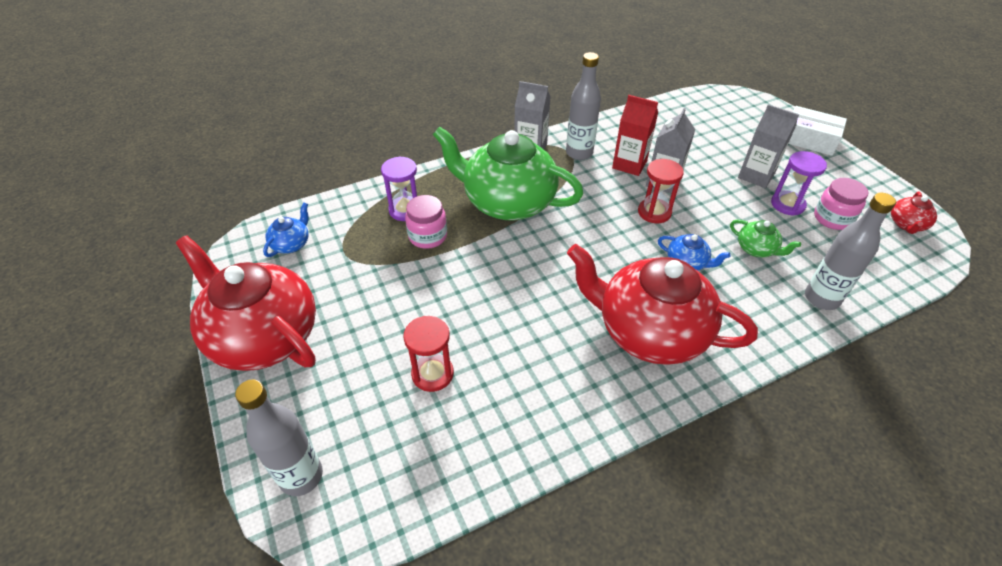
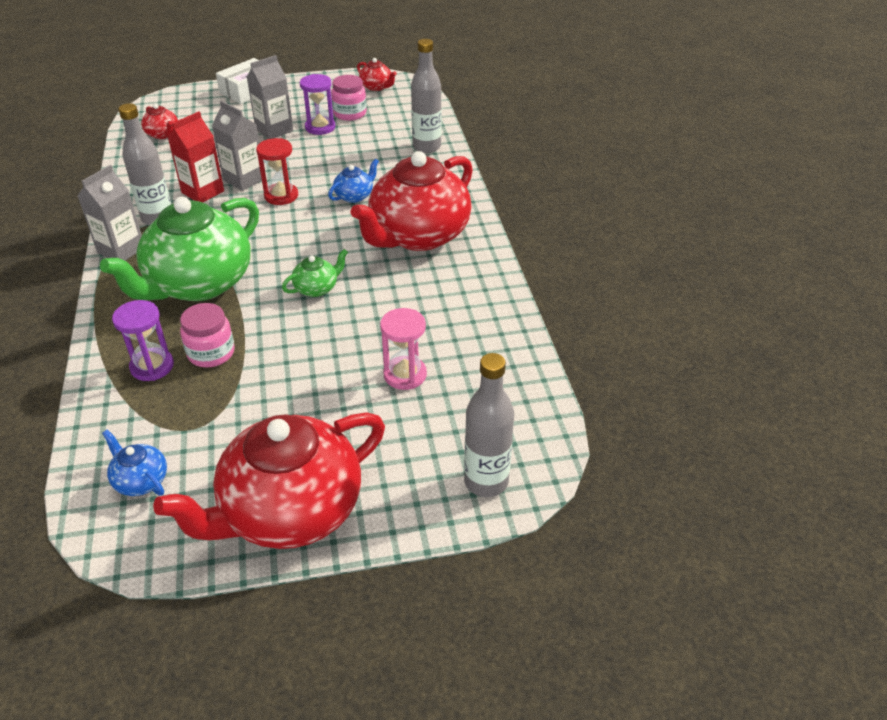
camera: 75 degrees left, 5 degrees down
(432, 374) = (405, 375): red hourglass -> pink hourglass
(695, 116) = (163, 134): none -> red teapot
(756, 249) = (360, 158): green teapot -> green teapot (317, 288)

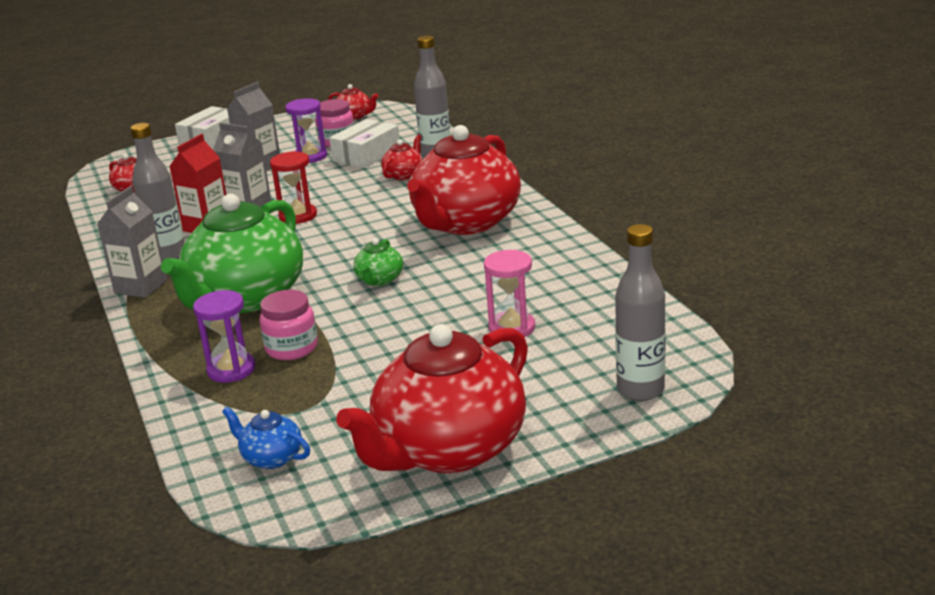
camera: 10 degrees left, 15 degrees down
(317, 288) = (379, 280): green teapot -> green teapot turned 150 degrees clockwise
(354, 196) = (379, 203): blue teapot -> none
(368, 135) = (366, 155): none -> white box
(389, 166) = (404, 175): none -> red teapot

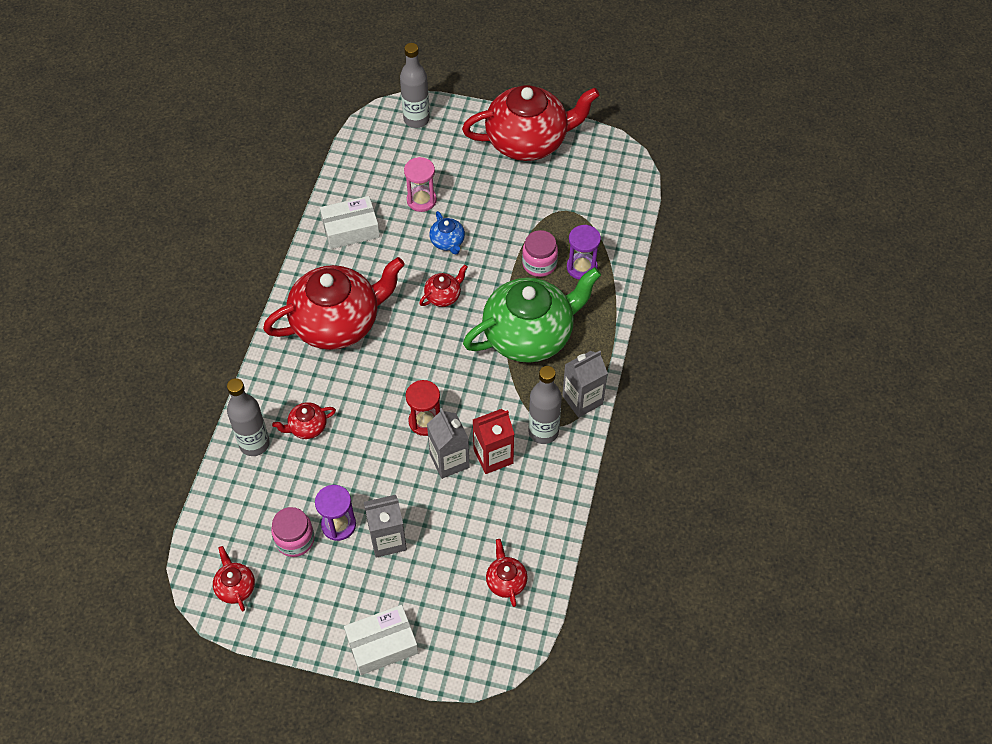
camera: 145 degrees left, 30 degrees up
(271, 457) = (604, 187): blue teapot -> blue teapot (447, 242)
(366, 155) = (298, 489): white box -> white box (350, 229)
(379, 280) = (443, 296): green teapot -> red teapot

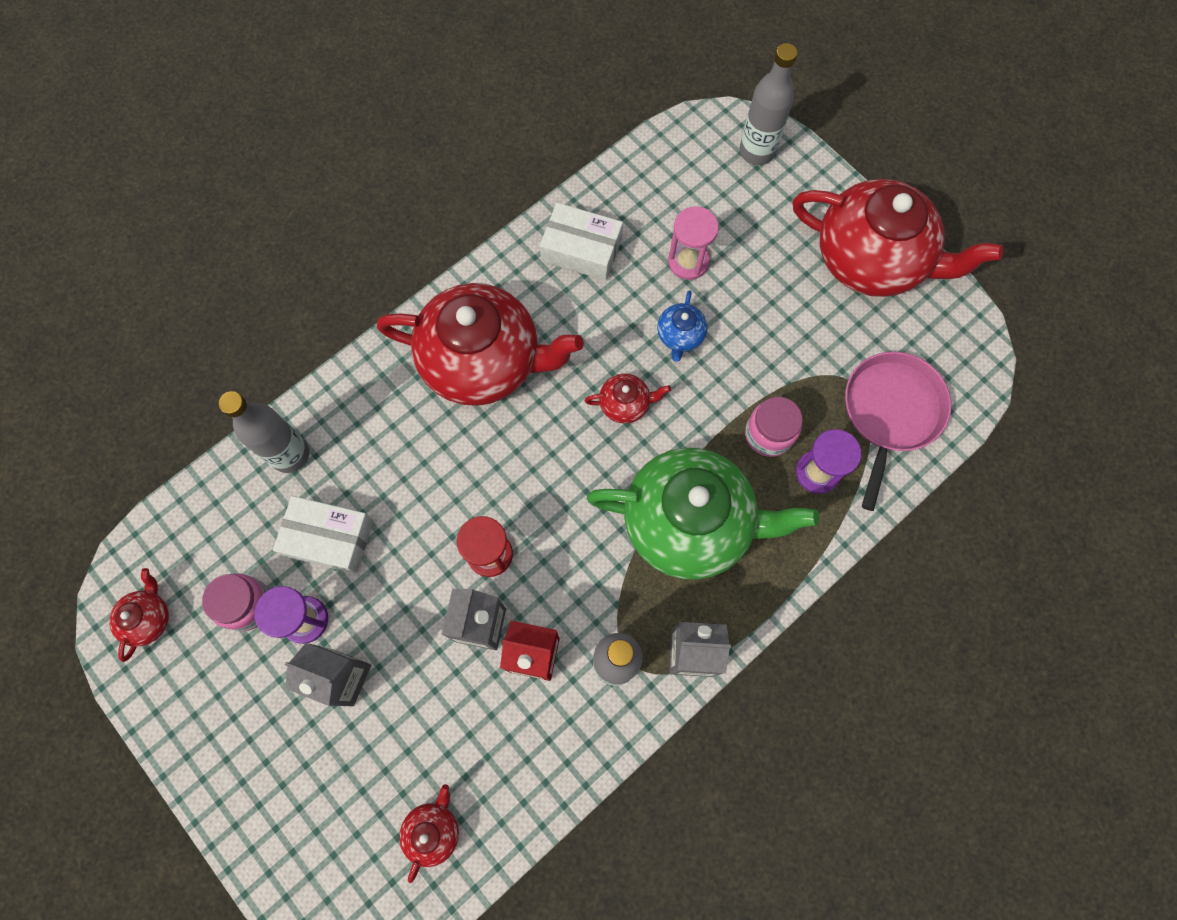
camera: 35 degrees right, 15 degrees up
(307, 427) = (358, 472): red teapot -> none
(382, 644) = (244, 806): white box -> white box (329, 538)
(599, 213) = (890, 412): none -> pink pan

